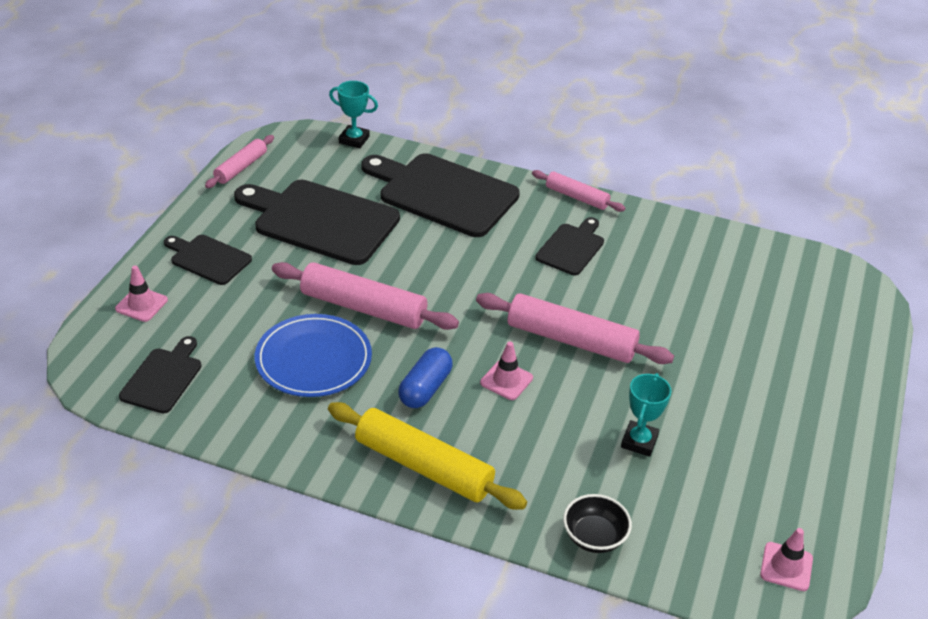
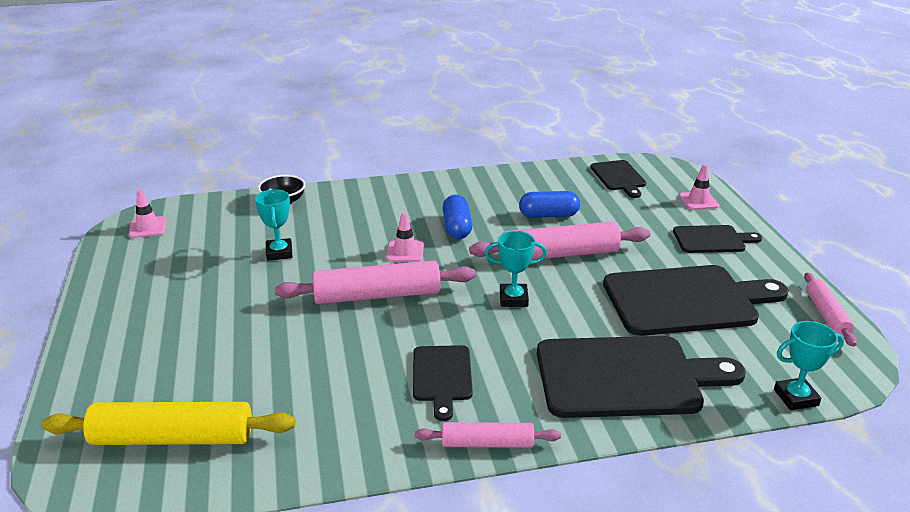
camera: 150 degrees right, 10 degrees down
(313, 359) = (548, 215): blue plate -> blue capsule
(423, 466) = (415, 195): yellow rolling pin -> yellow rolling pin (173, 438)
(455, 283) = (513, 299): none -> turquoise trophy

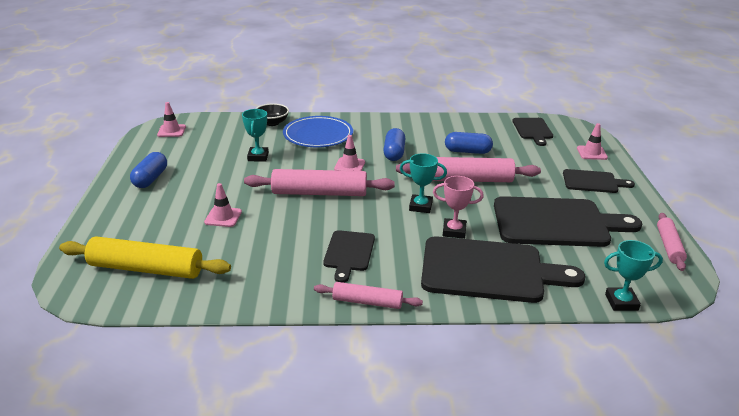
camera: 10 degrees right, 0 degrees up
(139, 302) = (150, 179): none -> blue capsule
(258, 346) = (223, 217): none -> pink traffic cone
(350, 212) = (318, 135): none -> blue plate
(566, 328) = (454, 231): none -> pink trophy

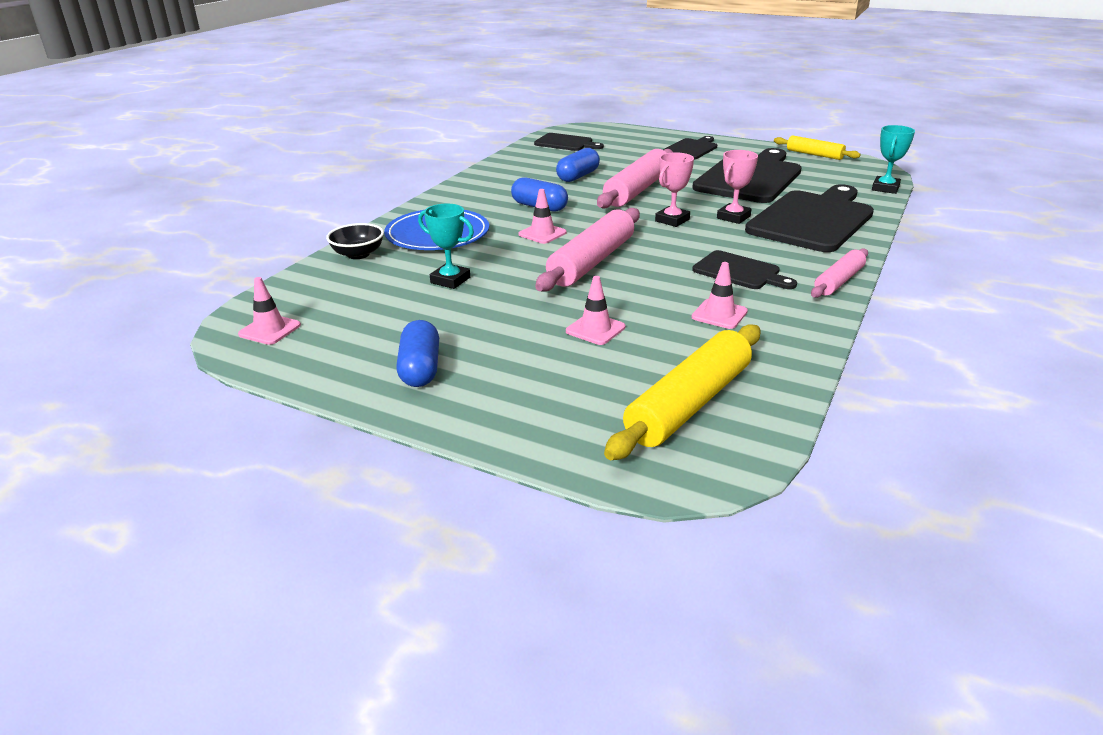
camera: 60 degrees left, 0 degrees up
(150, 179) = (420, 369): blue capsule -> blue capsule turned 45 degrees clockwise
(420, 206) = (672, 220): turquoise trophy -> pink trophy
(591, 153) = (638, 136): pink traffic cone -> pink traffic cone (719, 314)
(669, 246) = (814, 154): pink rolling pin -> yellow rolling pin

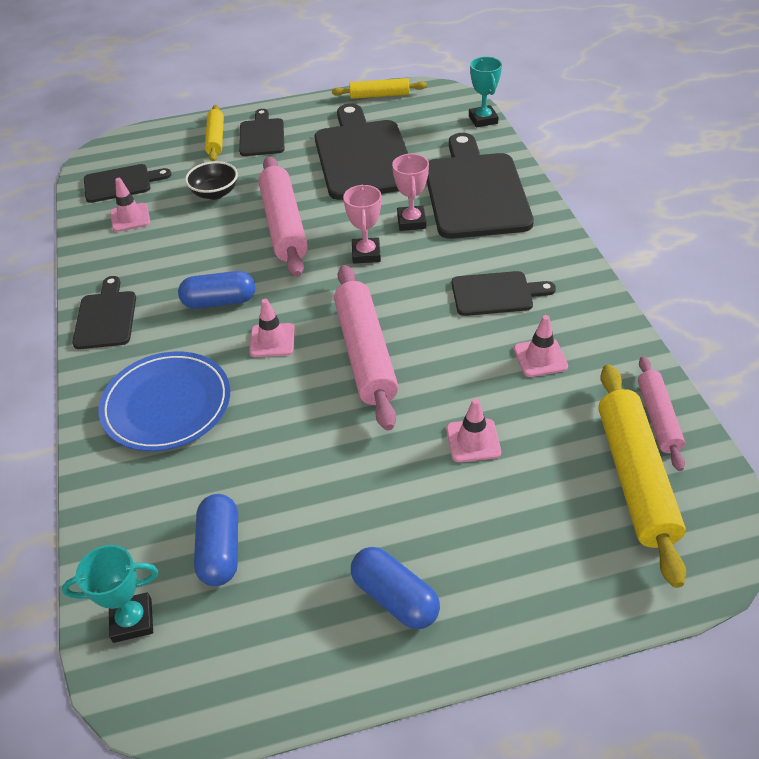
camera: 40 degrees left, 15 degrees up
(270, 330) = (177, 662): pink traffic cone -> pink traffic cone (130, 218)
(358, 254) = (118, 488): black bowl -> black bowl (215, 193)
(450, 280) = (268, 463): turquoise trophy -> turquoise trophy (132, 620)
(466, 190) = (106, 317): none -> black cutting board
(578, 176) = (200, 233): blue capsule -> blue capsule (220, 550)
(657, 142) = (216, 139): none -> yellow rolling pin
(838, 281) = (575, 262): pink rolling pin -> pink rolling pin (658, 418)

